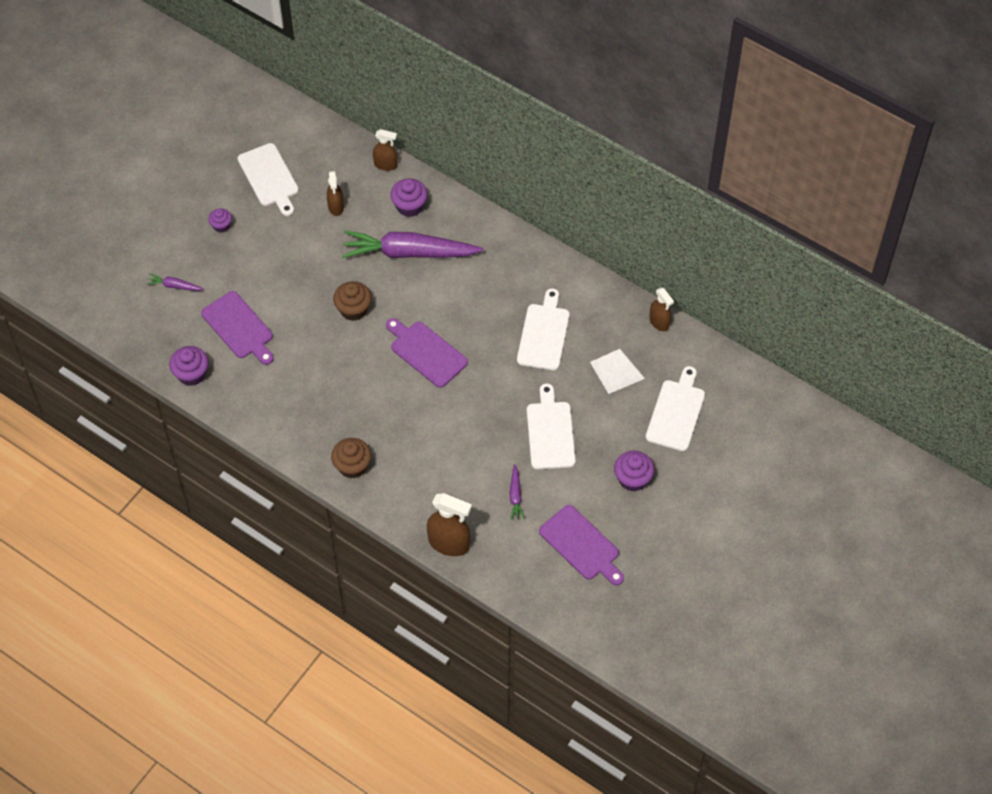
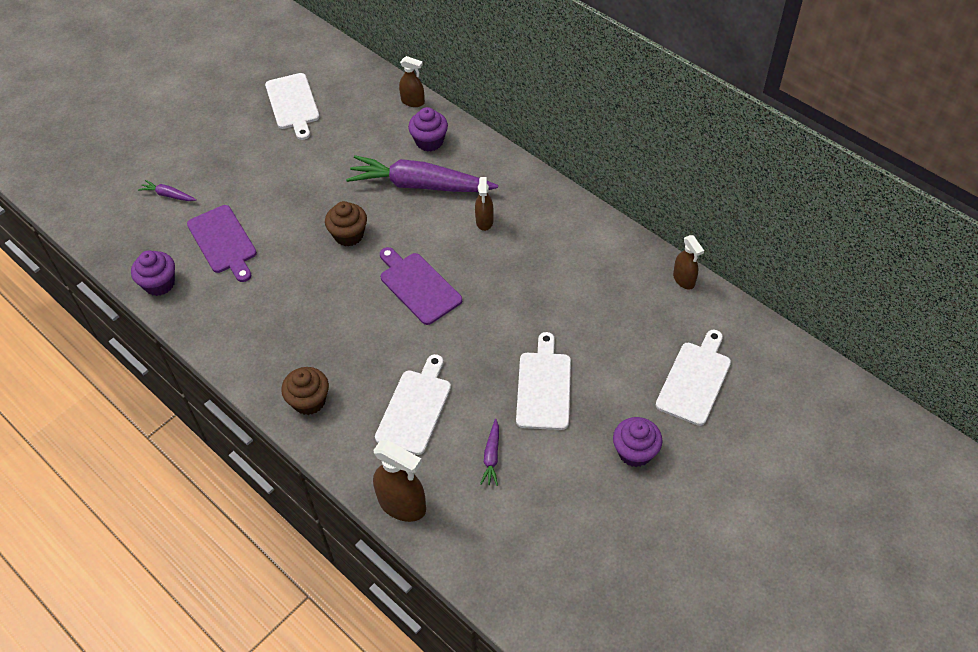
camera: 10 degrees right, 5 degrees down
(221, 226) = (233, 143): purple cupcake -> none
(336, 207) = (353, 136): brown spray bottle -> brown spray bottle (484, 221)
(543, 334) = (552, 279): white cutting board -> white cutting board (415, 408)
(581, 545) = (563, 526): purple cutting board -> none
(617, 370) = (630, 326): white pyramid -> none

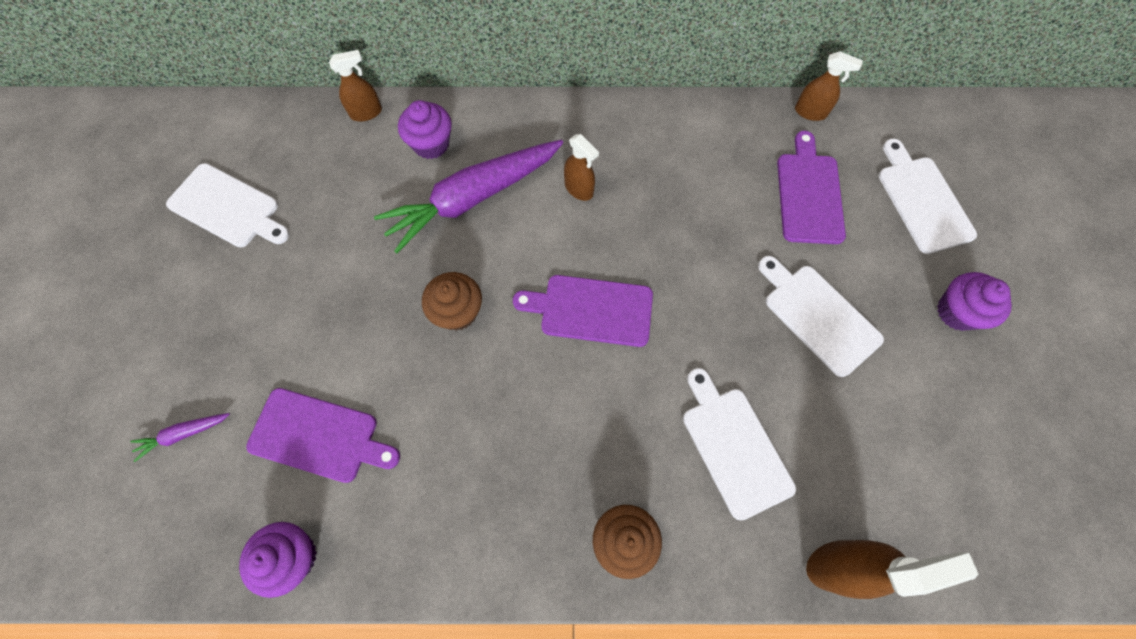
camera: 45 degrees left, 15 degrees up
(491, 456) = (855, 430): purple carrot -> none
(622, 322) = (809, 194): none -> purple cutting board

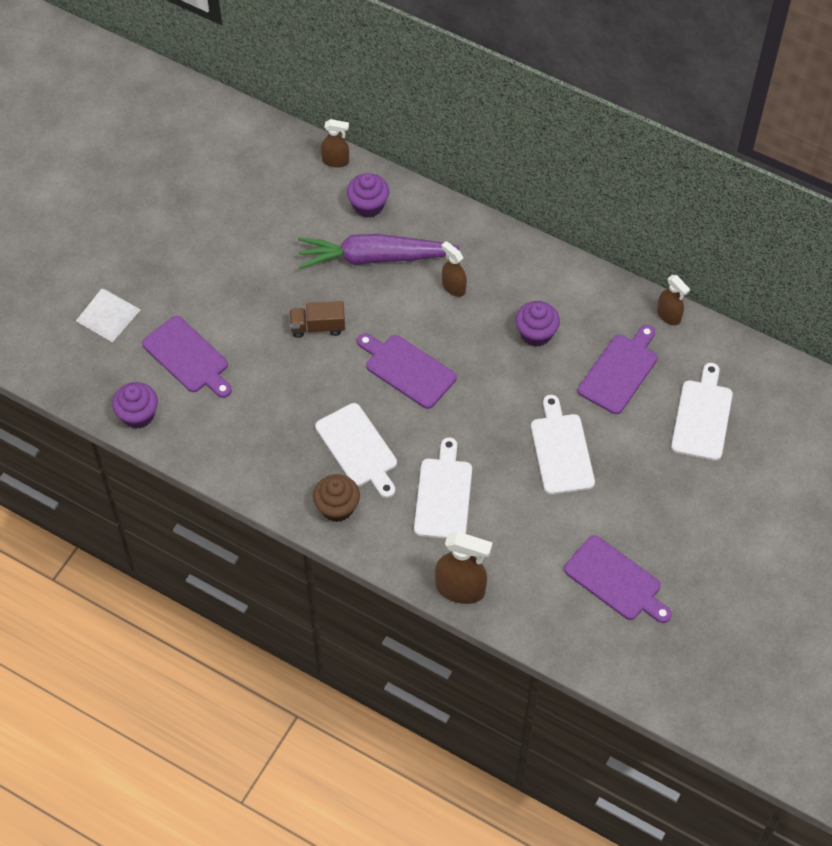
camera: 30 degrees right, 10 degrees down
(183, 434) = (108, 315): purple carrot -> white pyramid
(228, 207) = (205, 184): white cutting board -> white cutting board (358, 448)
(457, 311) = (318, 327): brown cupcake -> brown truck
(579, 189) = (453, 287): brown spray bottle -> brown spray bottle turned 150 degrees clockwise
(957, 312) = (663, 497): purple cupcake -> purple cupcake (536, 333)
(990, 443) = (616, 580): none -> purple cutting board

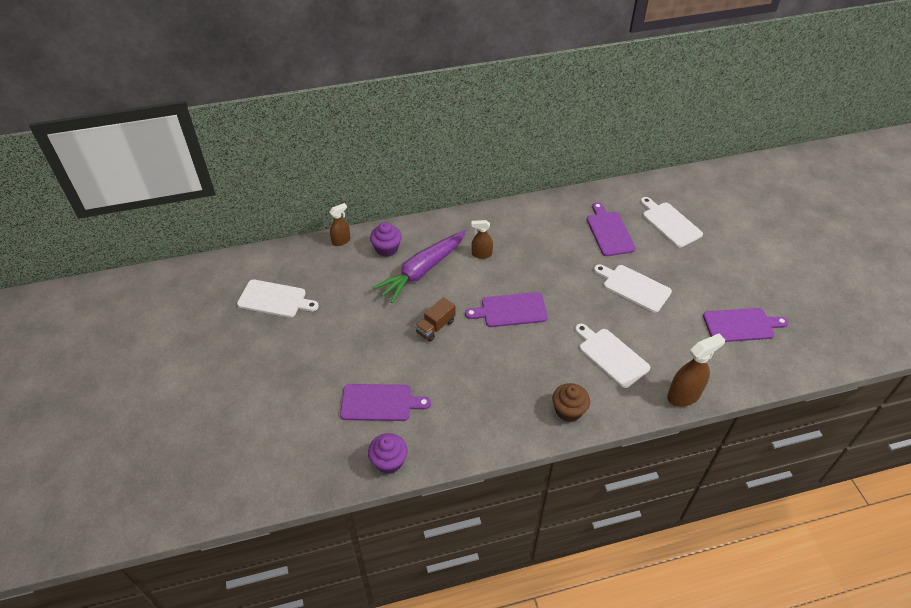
camera: 45 degrees left, 10 degrees down
(108, 315) = (299, 420): white pyramid -> none
(358, 448) = (538, 370): white cutting board -> white cutting board (275, 299)
(536, 333) = (549, 245): purple cupcake -> none
(669, 316) = (596, 193): brown spray bottle -> none

